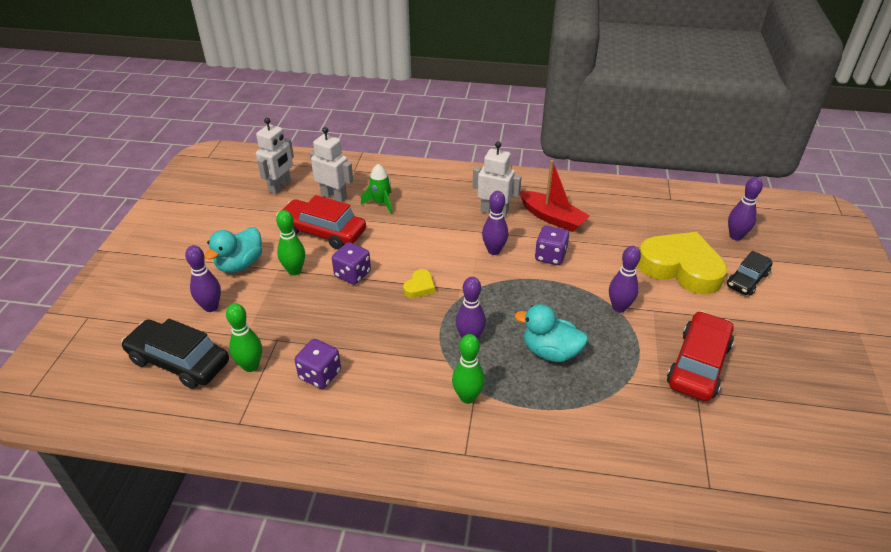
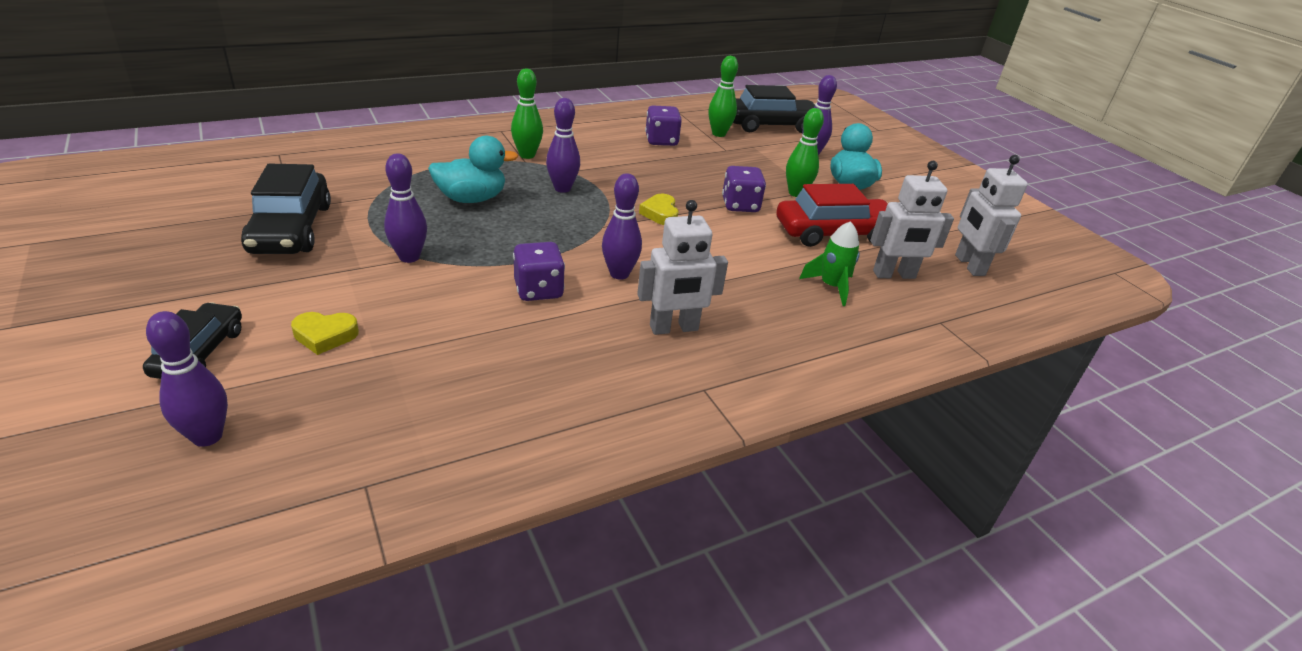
camera: 140 degrees right, 5 degrees down
(552, 218) = (578, 350): red boat -> none
(680, 268) = (325, 336): yellow heart -> yellow heart, size x0.42
(698, 364) = (291, 228): red car -> black car

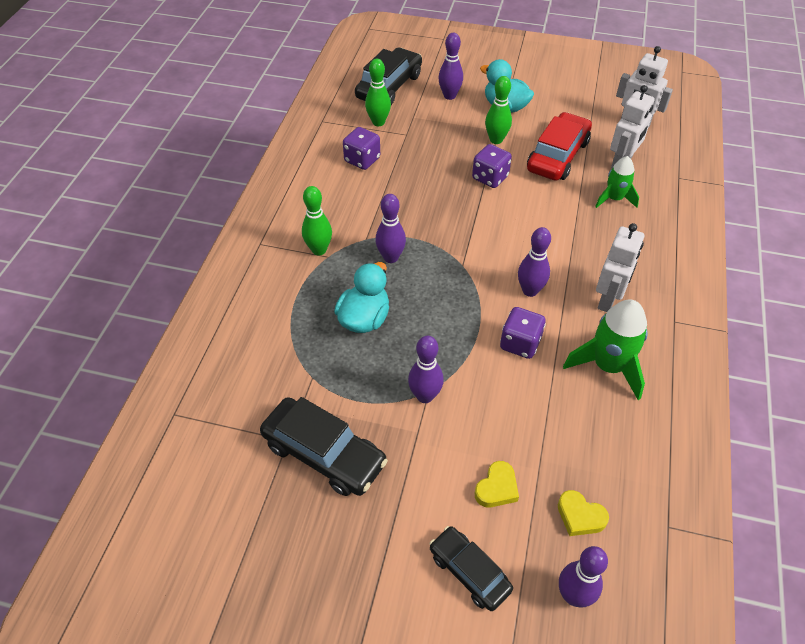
camera: 45 degrees left, 15 degrees up
(572, 359) = (608, 366): none -> green rocket
(660, 213) = (469, 225): yellow heart -> yellow heart (580, 516)

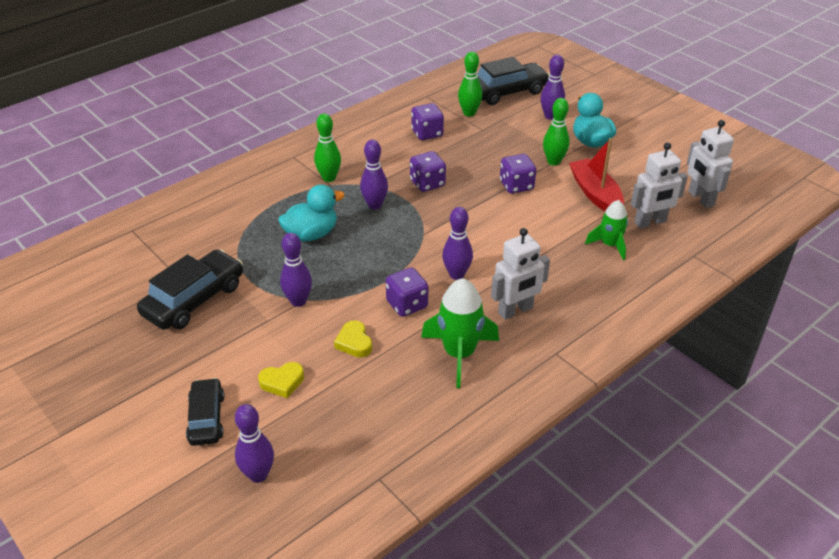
camera: 35 degrees right, 10 degrees down
(324, 454) = (194, 299): black car -> black car turned 120 degrees counterclockwise
(414, 212) = (427, 183): none -> purple dice
(557, 156) = (595, 194): red car -> red boat
(580, 516) = (320, 433): yellow heart -> yellow heart (354, 342)

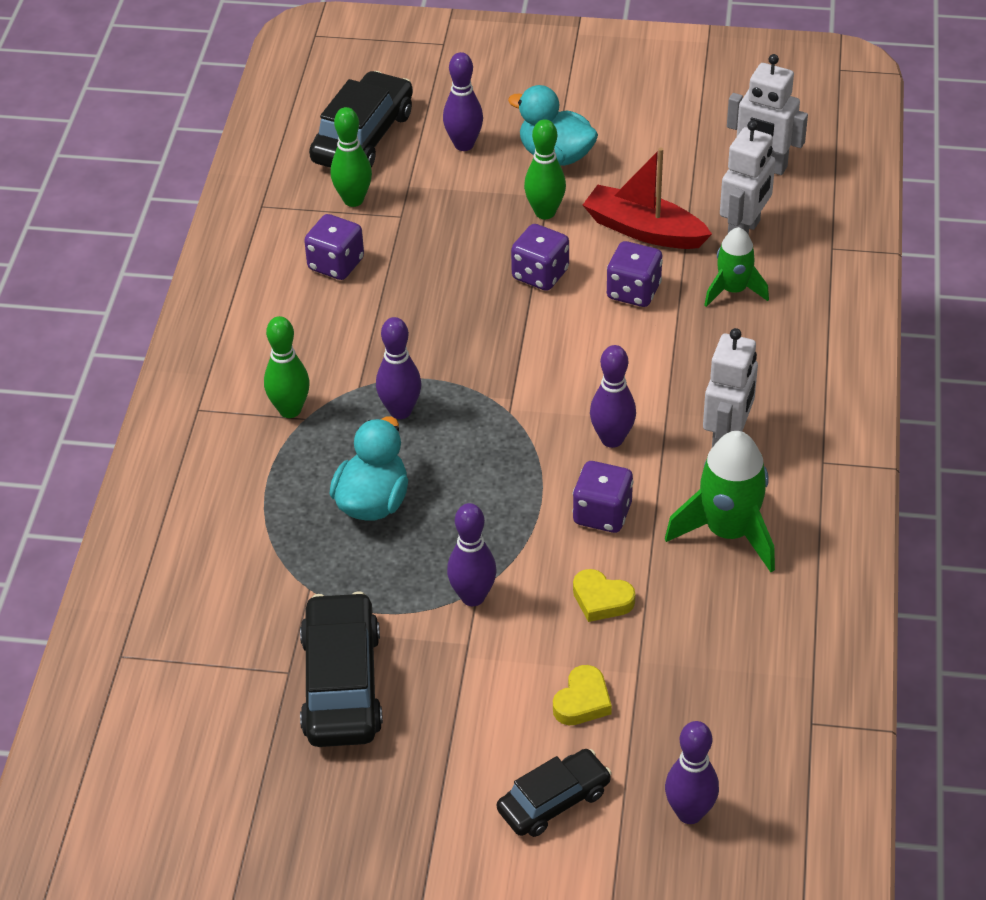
camera: 40 degrees left, 5 degrees up
(206, 418) = (554, 801): black car -> black car turned 105 degrees clockwise
(427, 183) = (428, 339): purple dice -> purple dice (633, 291)

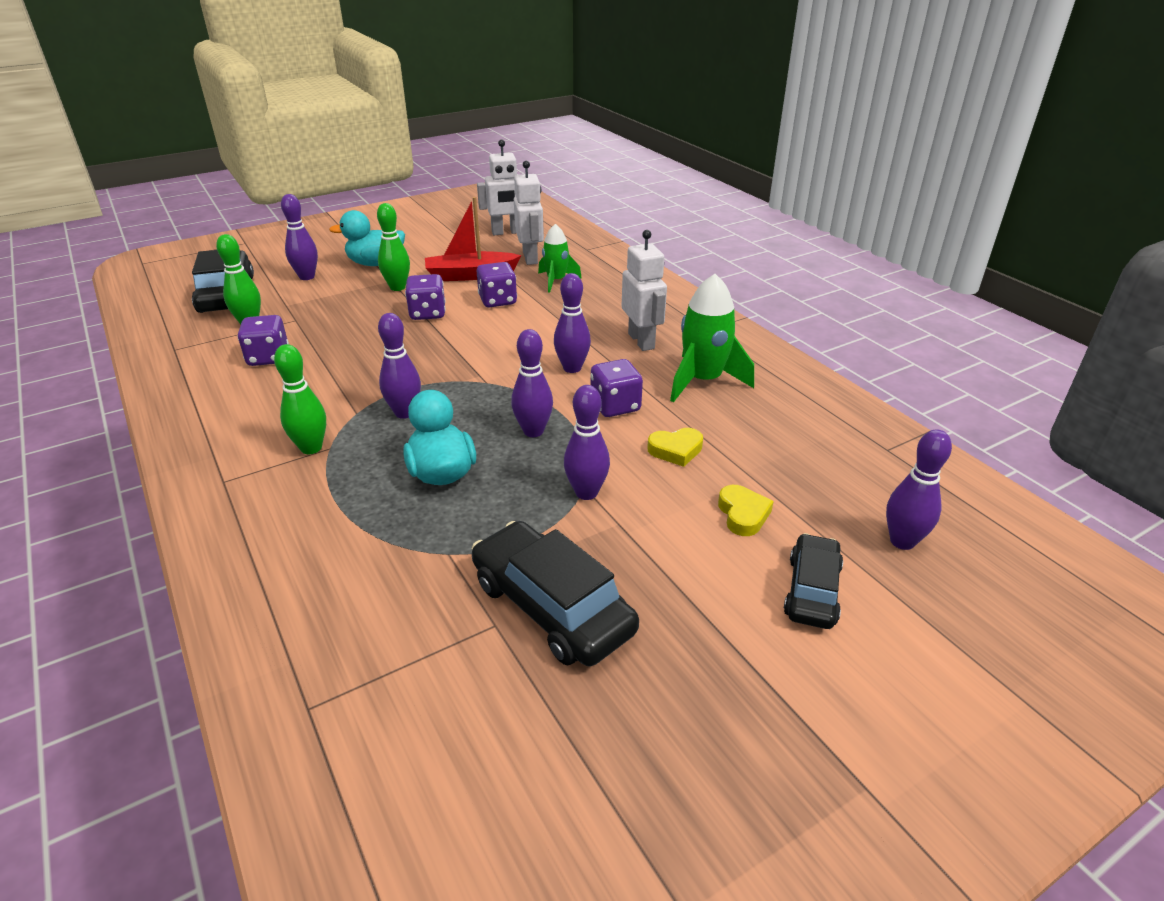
camera: 40 degrees left, 10 degrees down
(494, 500) = (533, 431): none -> purple bowling pin

